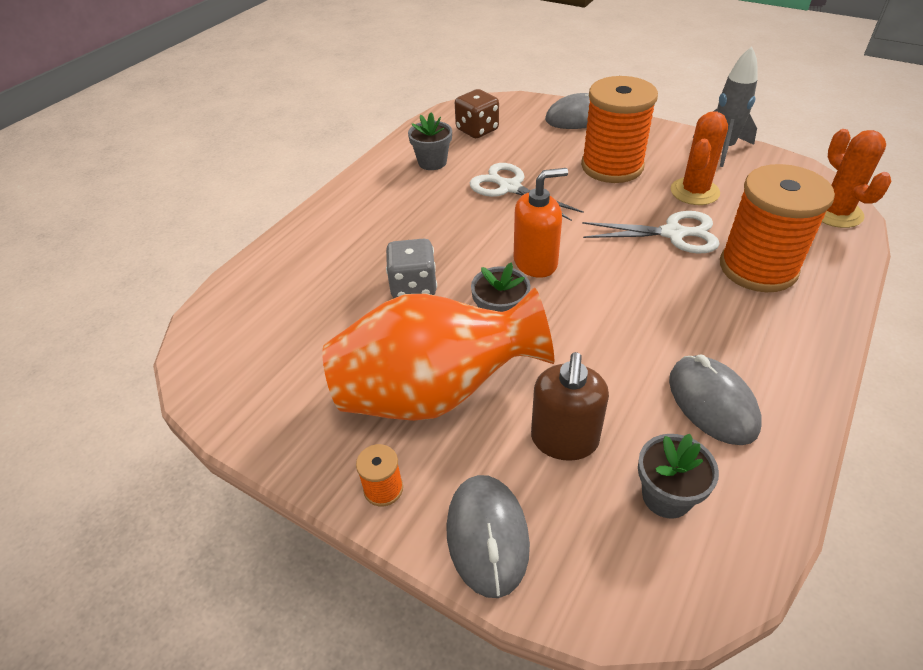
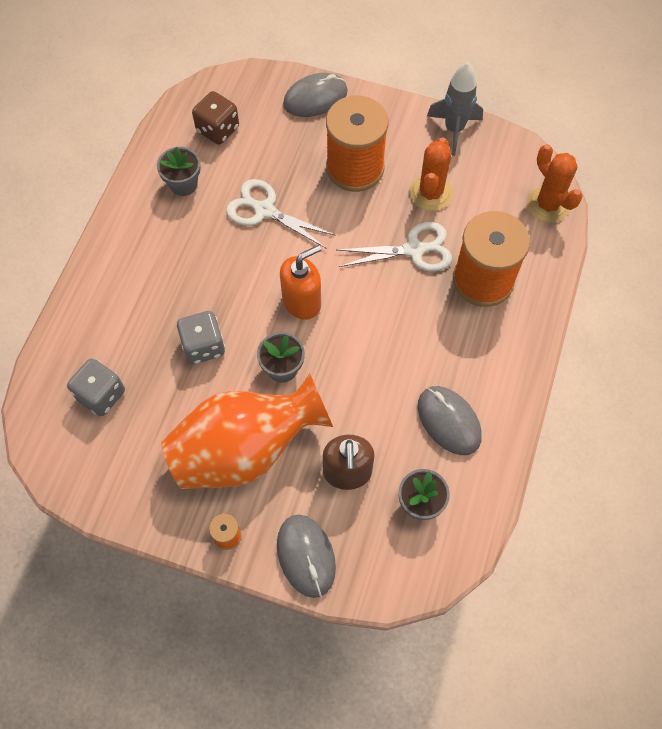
camera: 15 degrees left, 20 degrees up
(284, 315) = (101, 395): none -> grey dice

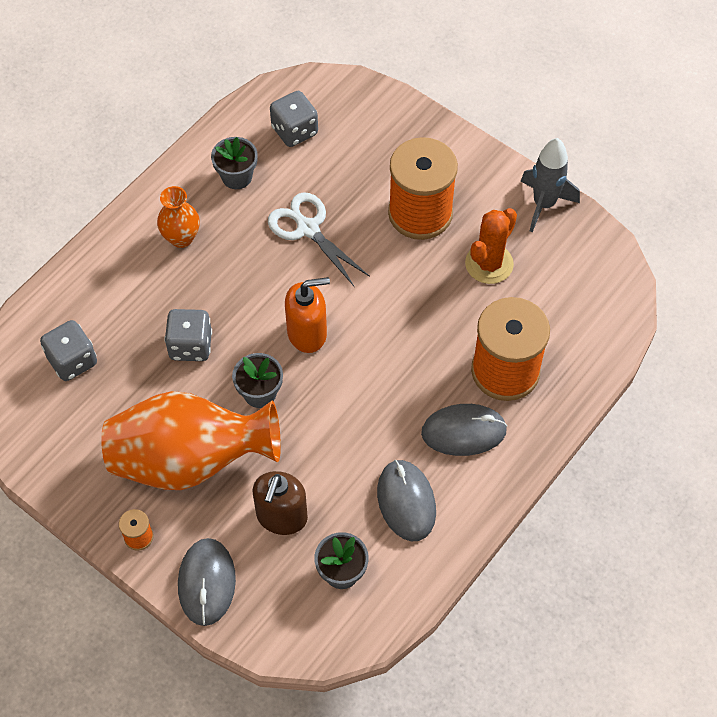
camera: 20 degrees right, 5 degrees down
(156, 253) = (181, 238): none -> orange vase
(218, 129) = (294, 131): brown dice -> grey dice
(315, 98) = (409, 127): grey mouse -> grey mouse (463, 432)
(414, 250) = (446, 317): white scissors -> none
(548, 205) = (611, 314): orange cactus -> none

